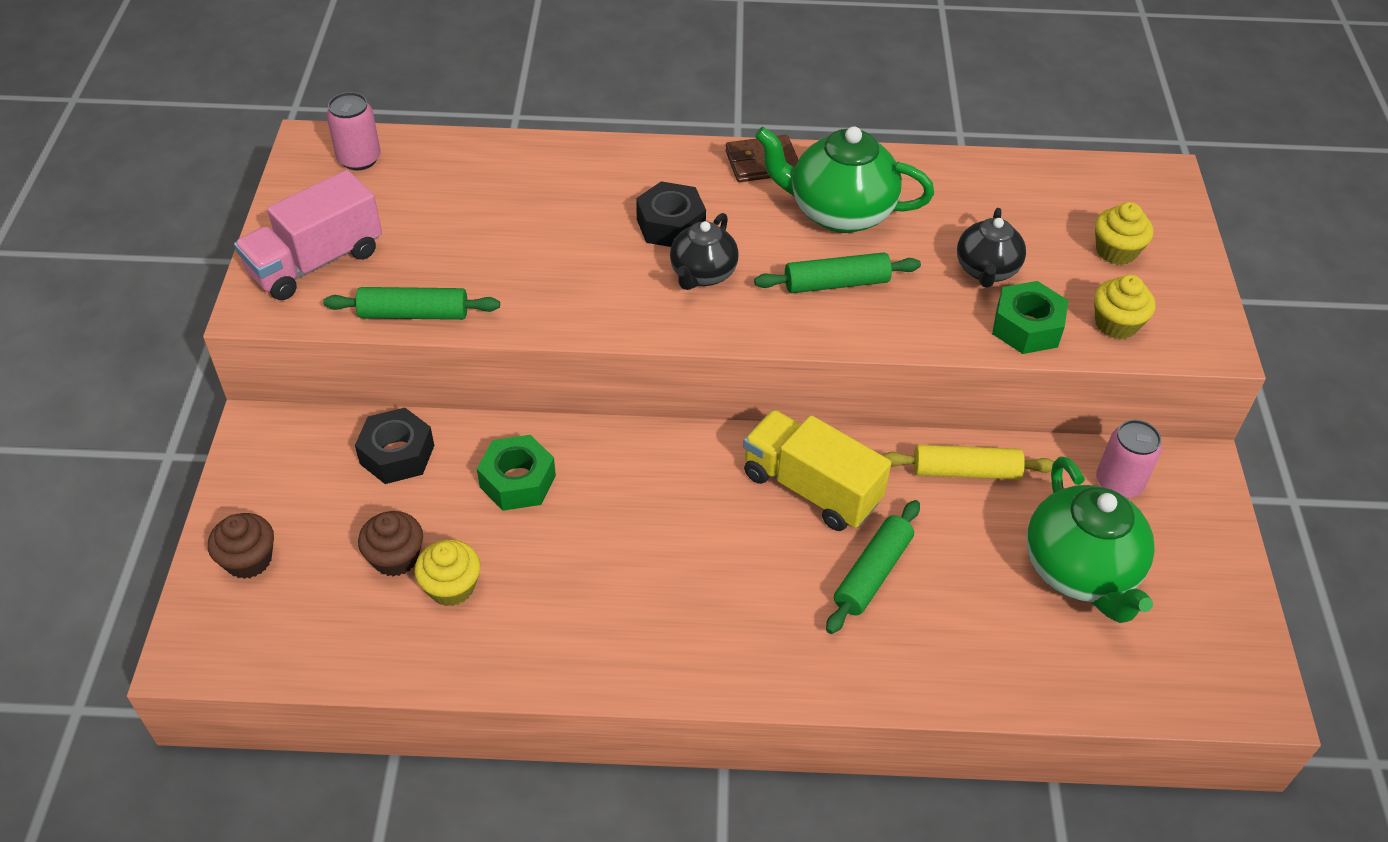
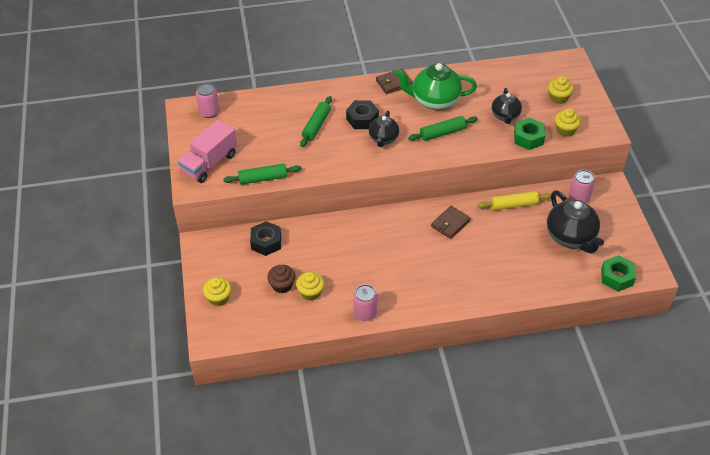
camera: 10 degrees left, 0 degrees up
(248, 560) = (218, 298): brown cupcake -> yellow cupcake
(517, 481) = (323, 244): green nut -> green nut (616, 277)
(555, 661) = (365, 313): none -> pink can
(811, 488) = (450, 224): yellow truck -> brown wallet
(872, 573) = (486, 254): green rolling pin -> green rolling pin (316, 125)
(1080, 571) = (571, 237): green teapot -> black teapot

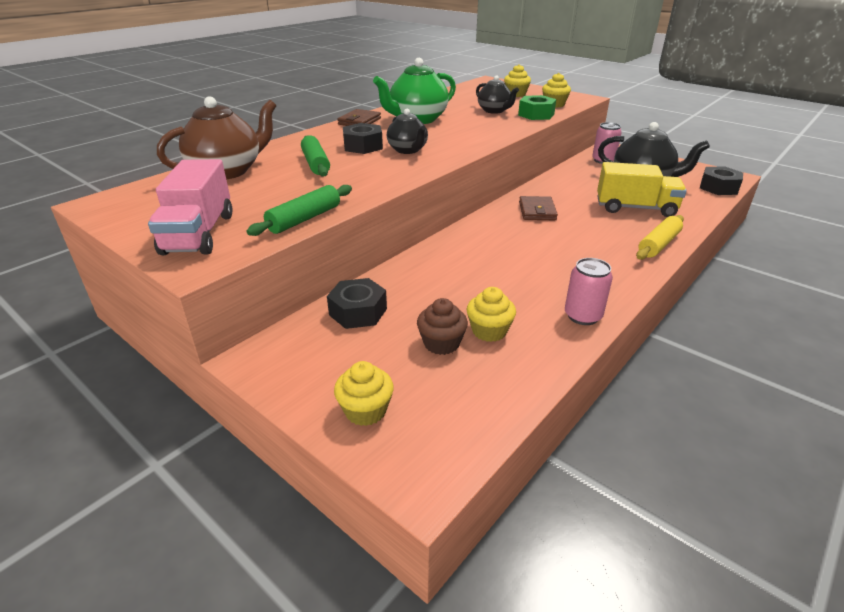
camera: 40 degrees left, 15 degrees down
(209, 112) = (144, 195): pink can -> none
(265, 108) = (227, 171): none -> brown teapot
(442, 133) = (459, 132): green rolling pin -> none
(514, 205) = (565, 181): yellow rolling pin -> yellow rolling pin (658, 244)
(519, 259) = (635, 208): none -> yellow truck
(616, 277) = (718, 188): green nut -> black nut

